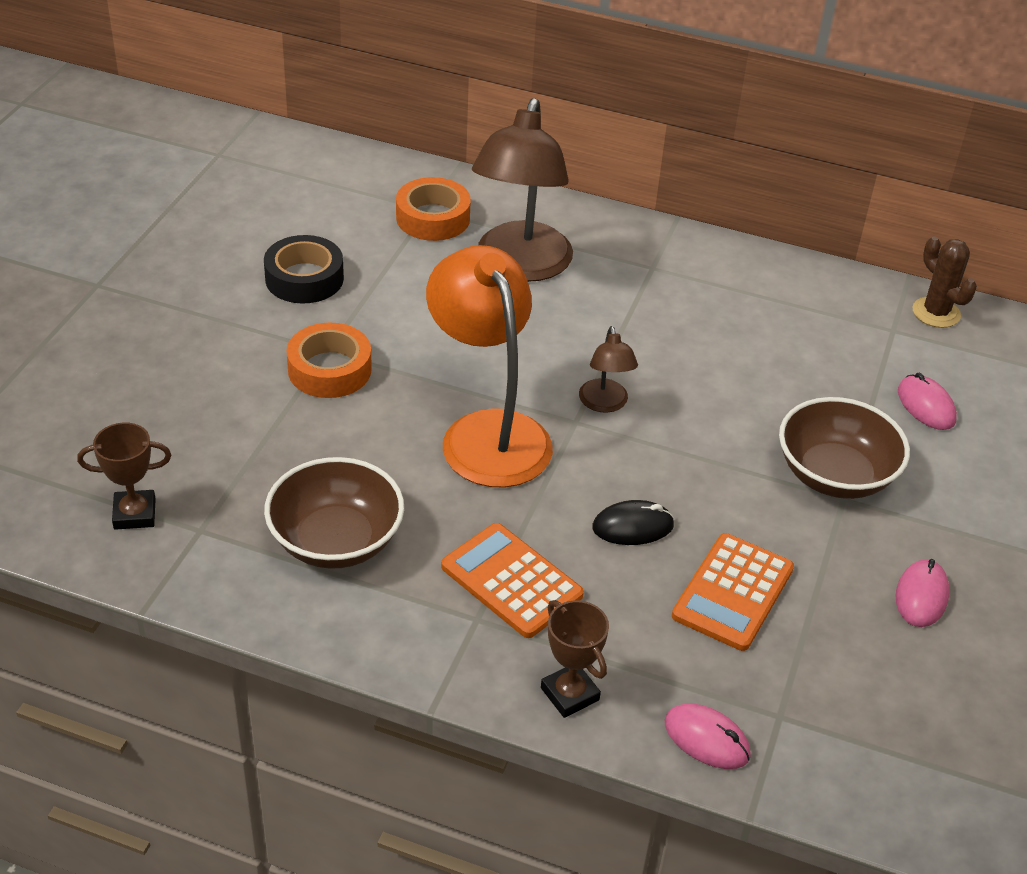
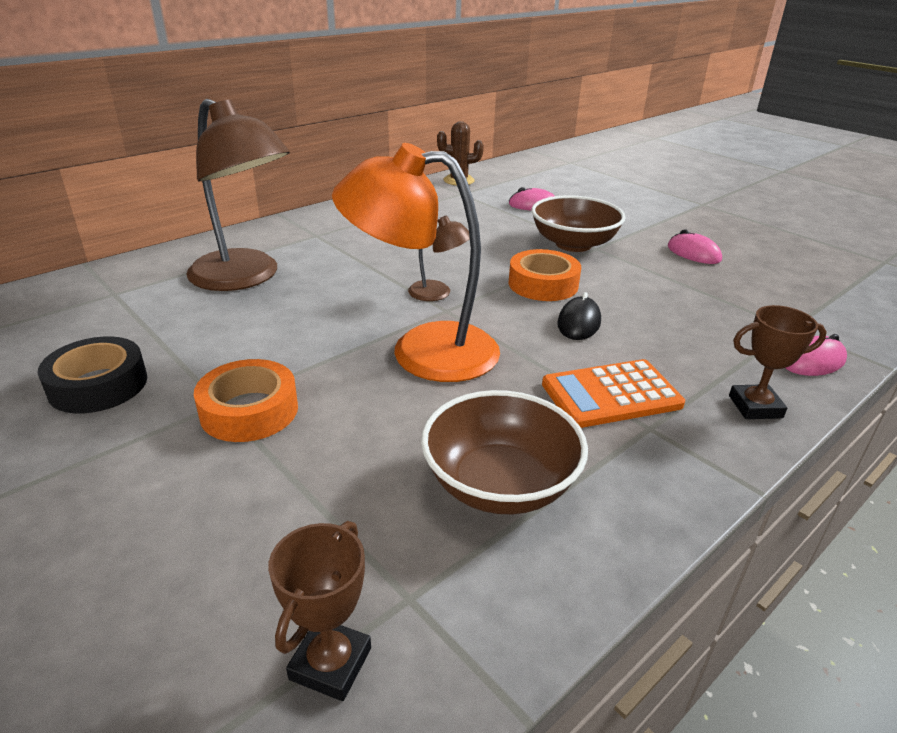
camera: 60 degrees left, 10 degrees down
(433, 218) = (129, 295): orange tape -> orange tape (543, 284)
(733, 592) = (666, 307): orange calculator -> none

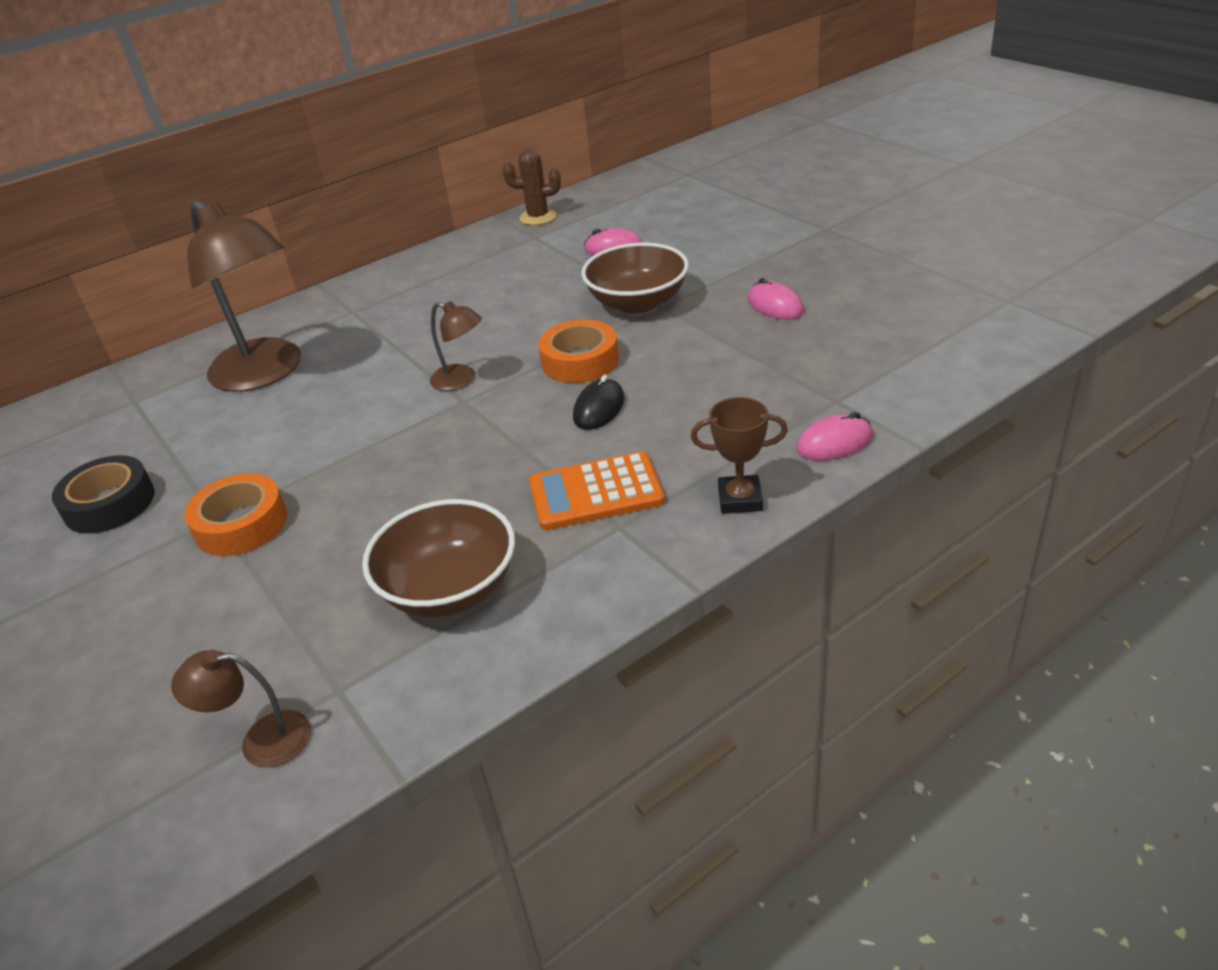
camera: 10 degrees right, 5 degrees up
(330, 663) = (261, 740): brown trophy -> brown lamp
(422, 351) = (423, 451): orange lamp -> none

